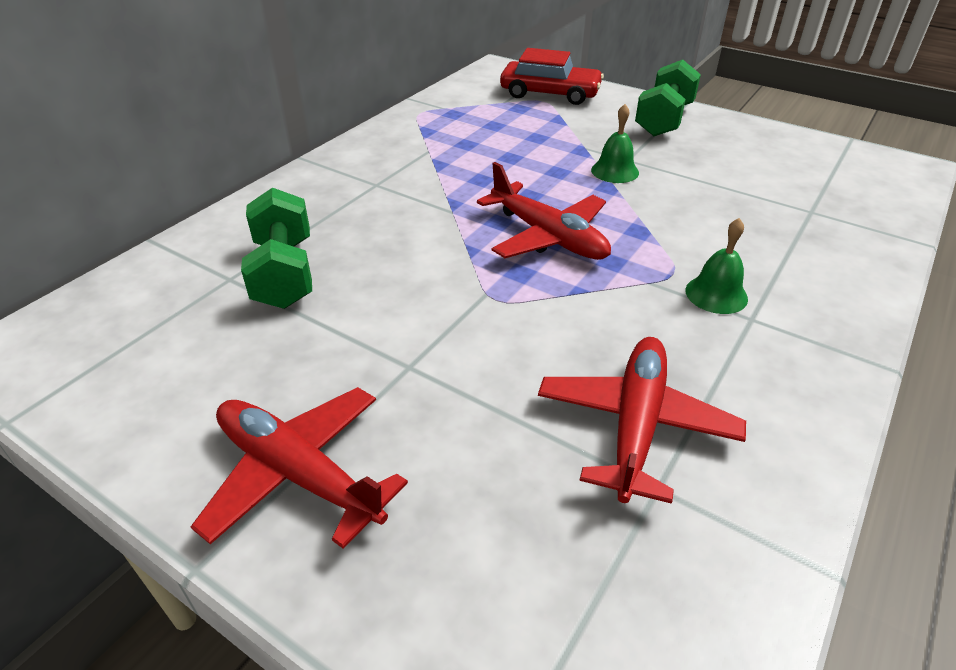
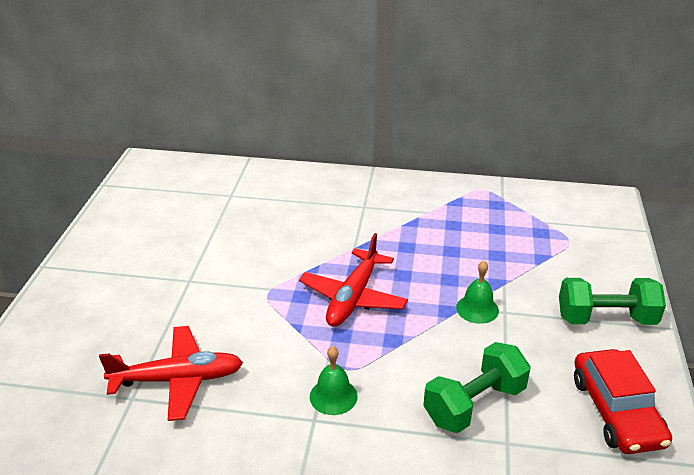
camera: 65 degrees right, 5 degrees down
(284, 273) = (246, 210): green dumbbell -> green dumbbell (474, 404)
(298, 473) = (101, 272): red plane -> none
(550, 93) = (588, 240): red car -> red car (616, 411)

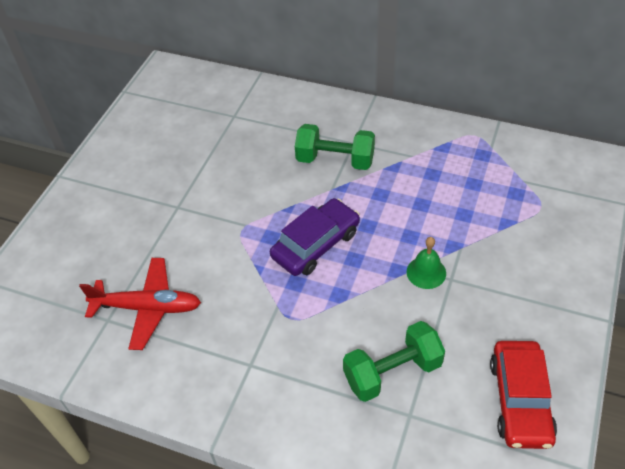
camera: 15 degrees right, 15 degrees up
(333, 396) = (272, 344): green bell -> none
(353, 297) = (316, 244): red plane -> purple car
(605, 318) = (545, 300): green dumbbell -> green dumbbell (335, 160)

